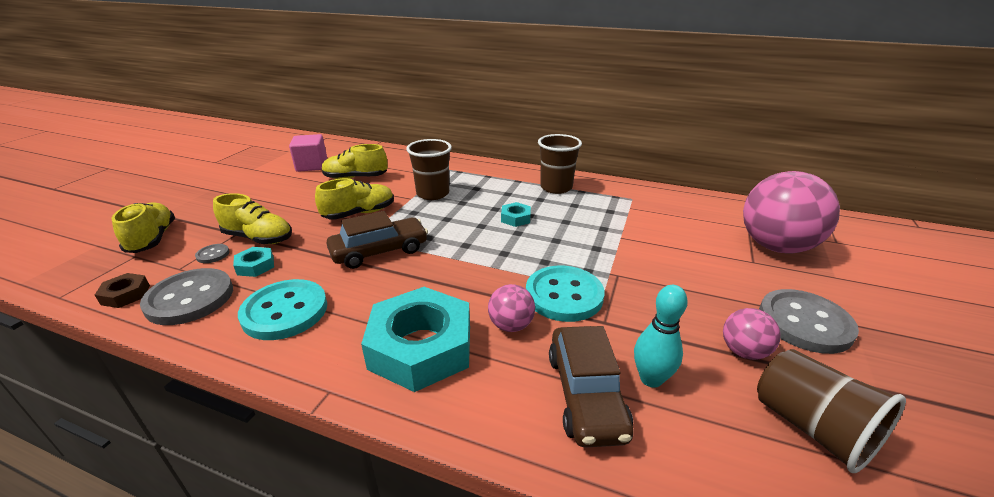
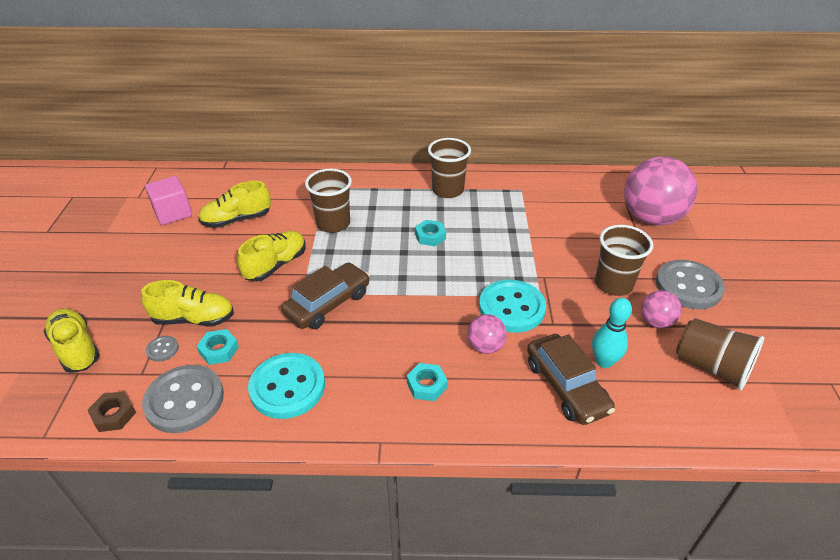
camera: 20 degrees left, 10 degrees up
(421, 347) = (427, 385): turquoise nut -> turquoise nut, size x0.44
(700, 299) = (613, 284): none -> brown cup

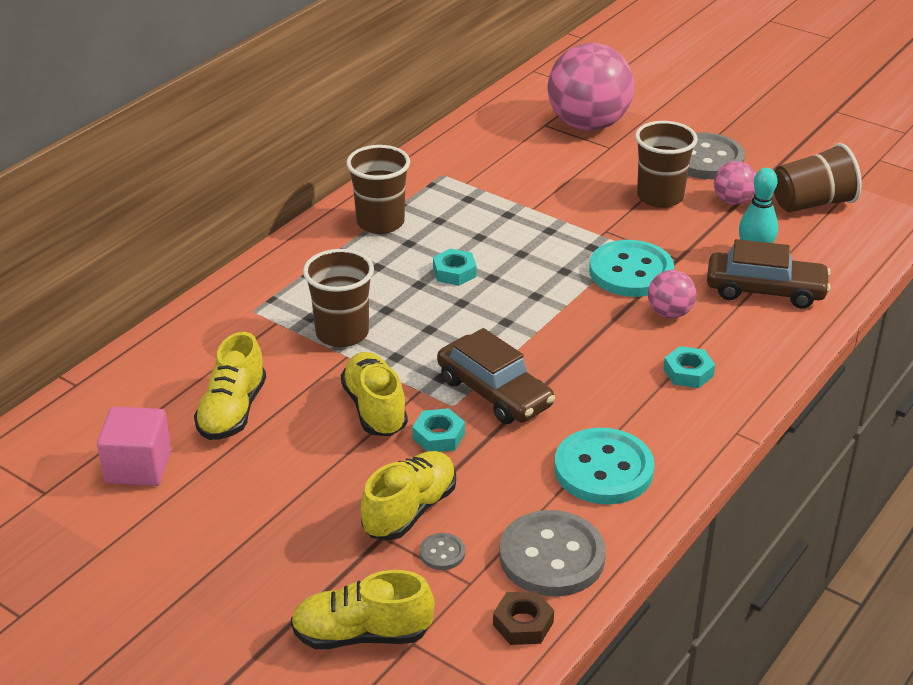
camera: 55 degrees left, 5 degrees down
(219, 350) = (490, 505): turquoise nut -> turquoise nut (438, 436)
(328, 304) = (494, 392): brown car -> brown car turned 150 degrees clockwise

